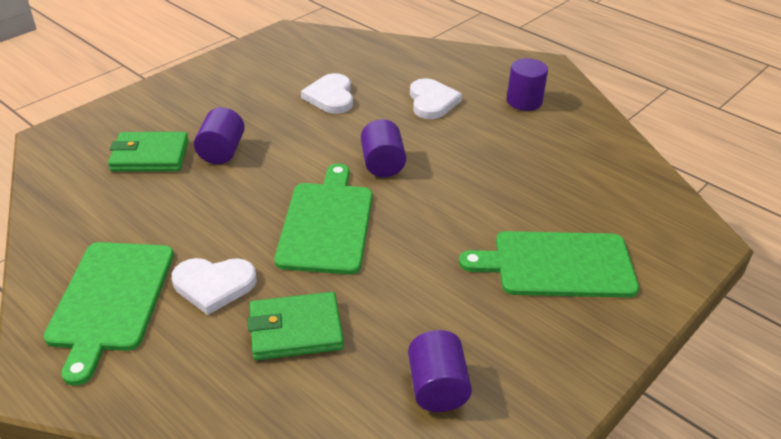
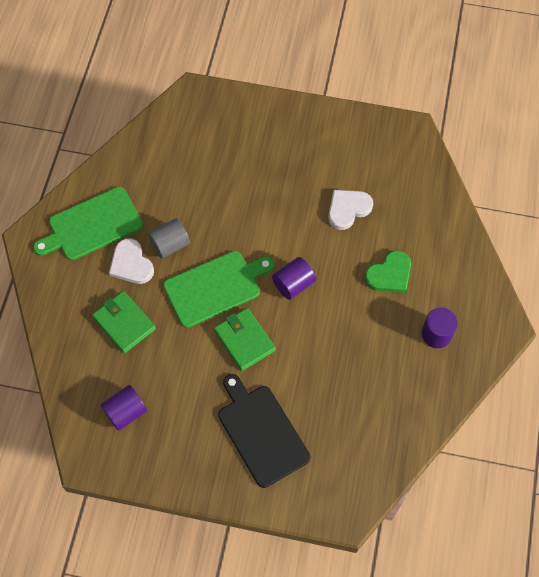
camera: 60 degrees right, 25 degrees up
(150, 156) = (212, 155): green wallet -> green wallet (244, 340)
(222, 152) = (243, 188): purple cylinder -> none
(227, 238) = (170, 245): none -> grey cylinder
(432, 101) = (389, 274): white heart -> green heart
(557, 265) = (261, 432): green cutting board -> black cutting board

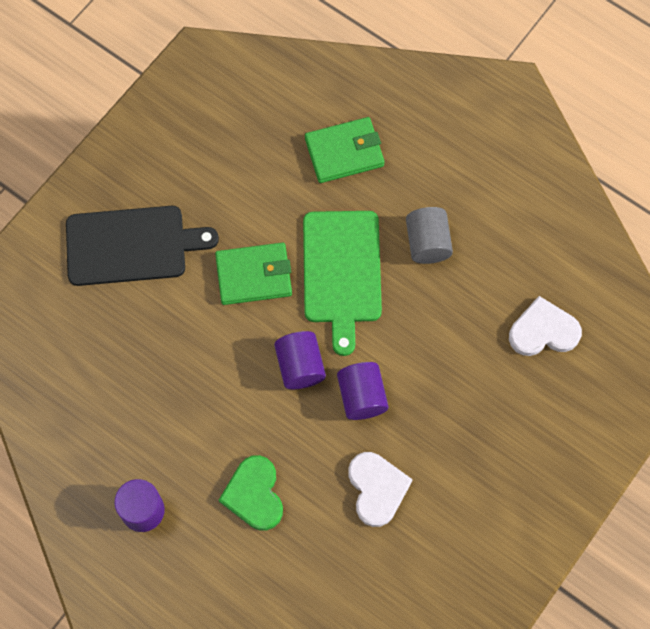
camera: 115 degrees right, 5 degrees up
(92, 225) = (498, 164): green cutting board -> none
(126, 412) = (232, 114): purple cylinder -> purple cylinder (362, 397)
(131, 264) = (421, 188): white heart -> white heart (543, 331)

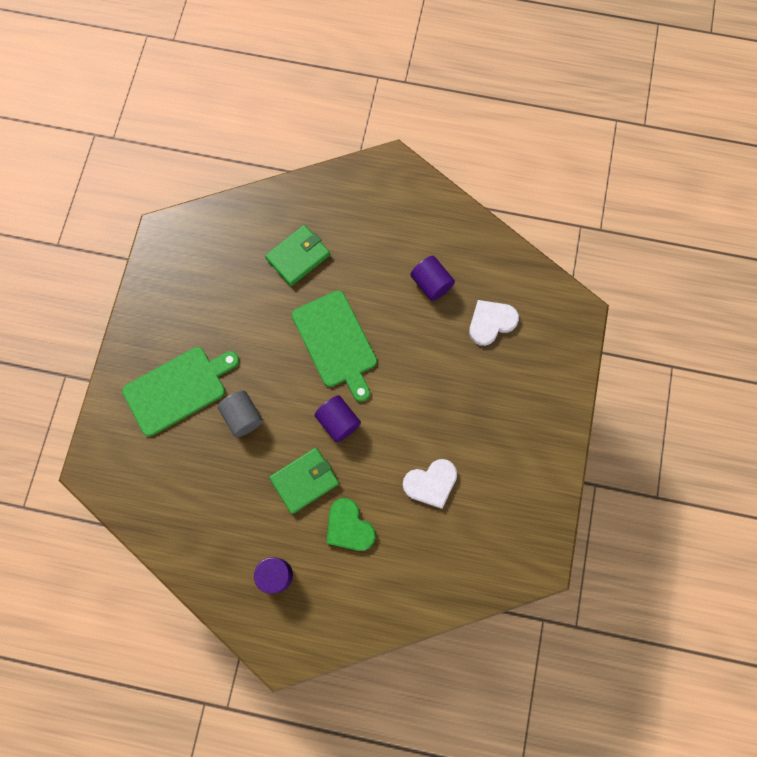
camera: 25 degrees left, 5 degrees up
(131, 245) = (178, 389): black cutting board -> green cutting board
(254, 275) = (276, 372): green wallet -> green wallet (304, 481)
(362, 397) = (390, 424): purple cylinder -> purple cylinder (431, 284)
(377, 489) = (431, 483): white heart -> white heart turned 105 degrees clockwise
(427, 243) = (385, 296): grey cylinder -> grey cylinder (243, 417)

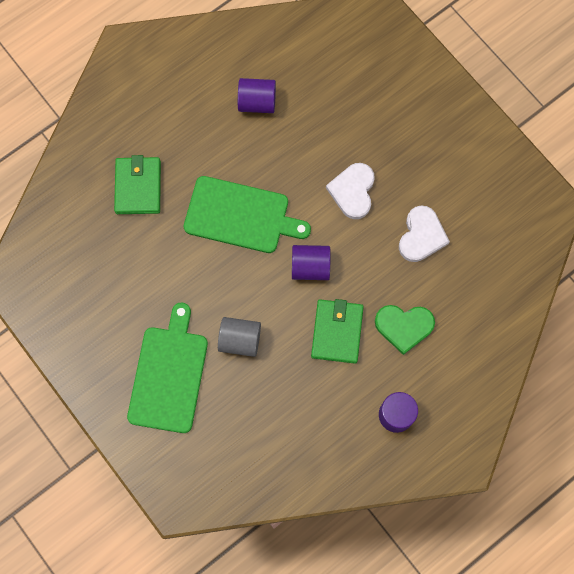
camera: 50 degrees left, 0 degrees up
(491, 322) = (330, 84): white heart -> white heart (353, 191)

